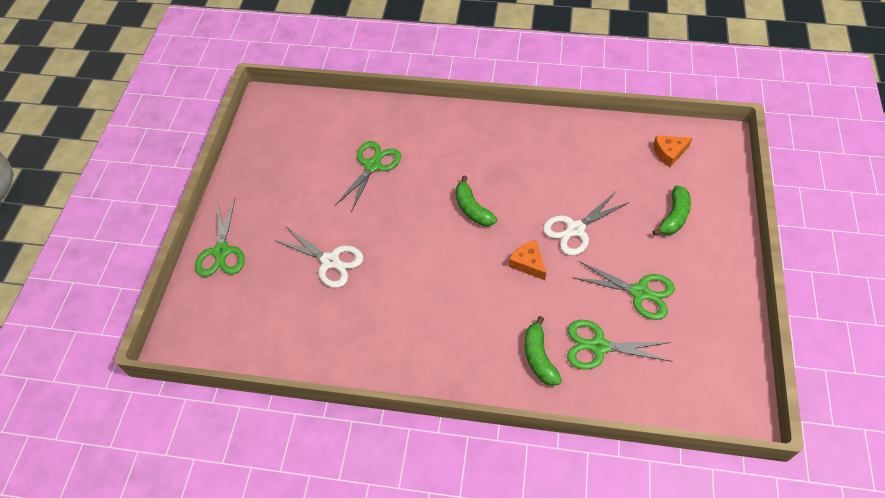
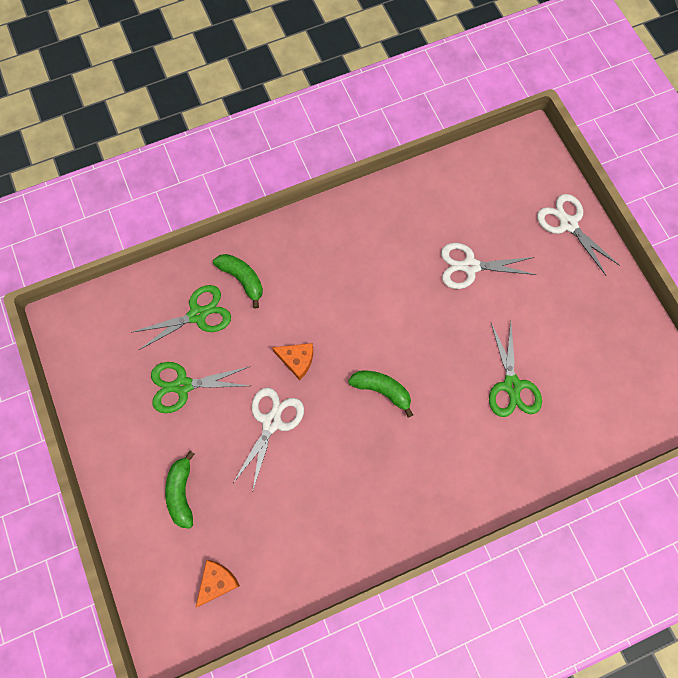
camera: 145 degrees right, 15 degrees up
(221, 251) = (568, 224): green scissors -> white scissors

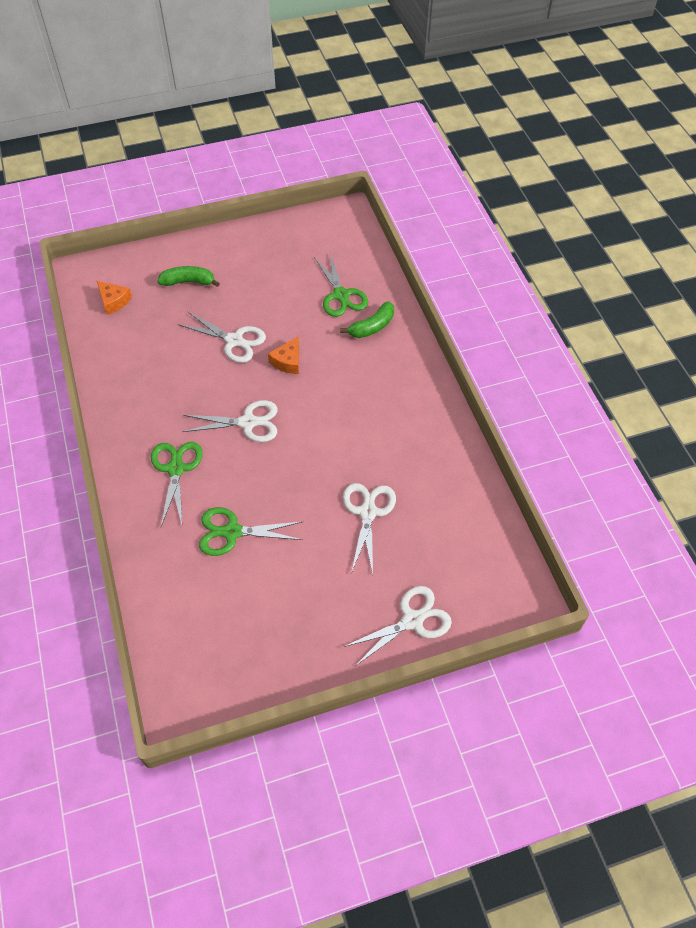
camera: 95 degrees right, 15 degrees down
(183, 385) = (278, 284): green scissors -> green scissors (176, 469)
(382, 390) = (248, 422): green banana -> white scissors

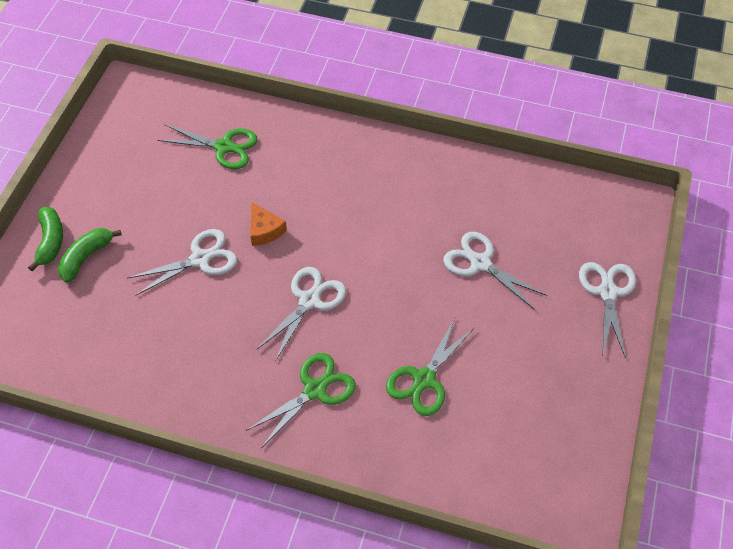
camera: 55 degrees left, 0 degrees up
(113, 301) = (46, 337): orange cheese -> none
(176, 469) = (315, 390): green scissors -> green scissors turned 105 degrees clockwise
(372, 327) = (282, 145): green banana -> green banana (50, 241)

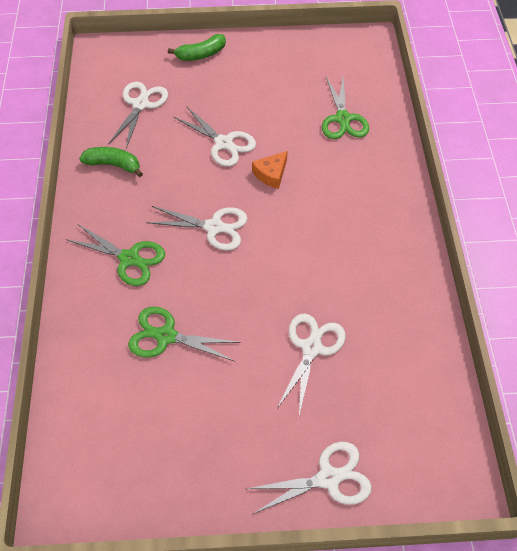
camera: 70 degrees right, 0 degrees up
(86, 257) = (196, 78): green banana -> green banana (113, 165)
(95, 324) = (140, 104): none -> white scissors

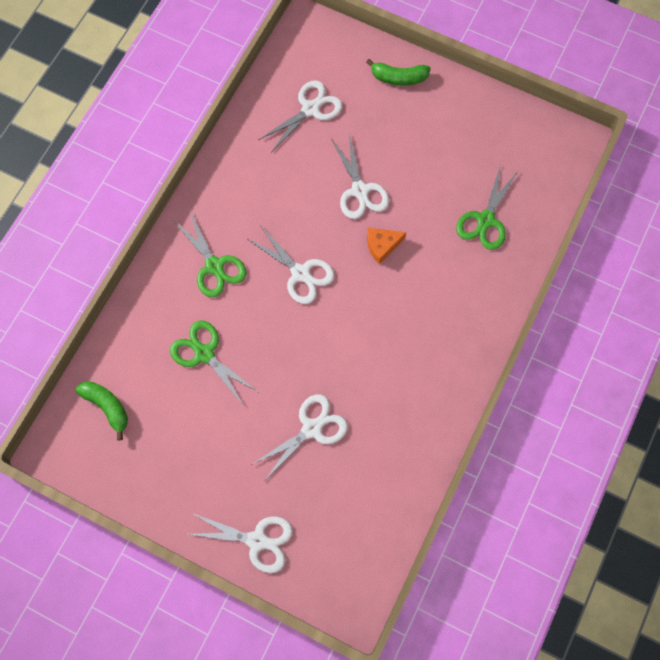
camera: 30 degrees right, 15 degrees up
(113, 165) = (251, 164): green banana -> green banana (107, 407)

